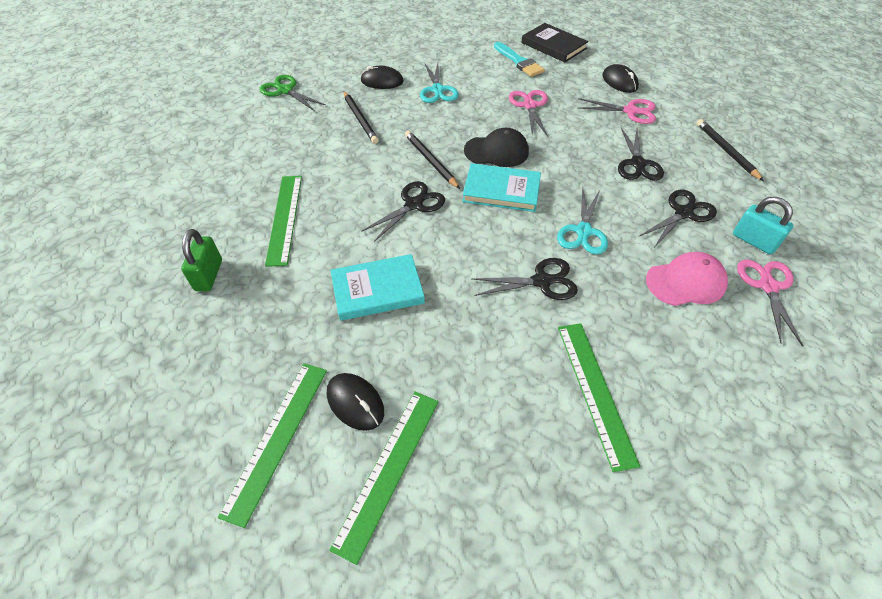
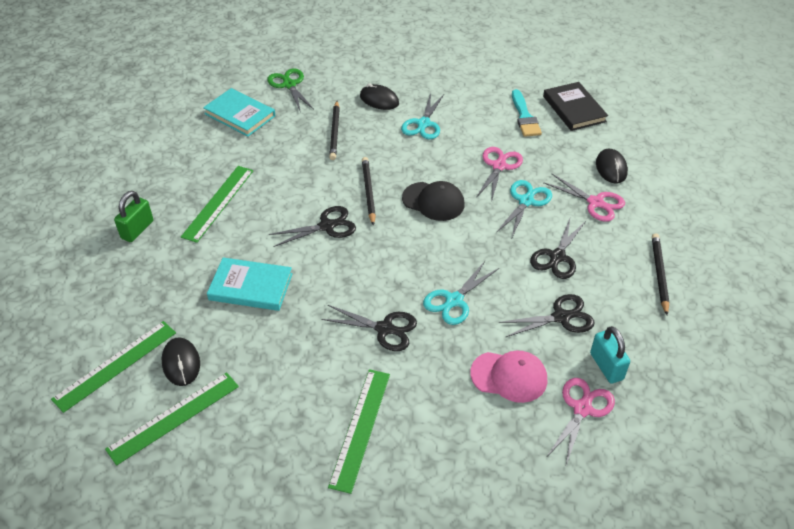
camera: 25 degrees right, 5 degrees down
(501, 190) = (410, 239): turquoise book -> turquoise book (240, 115)
(575, 127) = (526, 201): none -> turquoise scissors

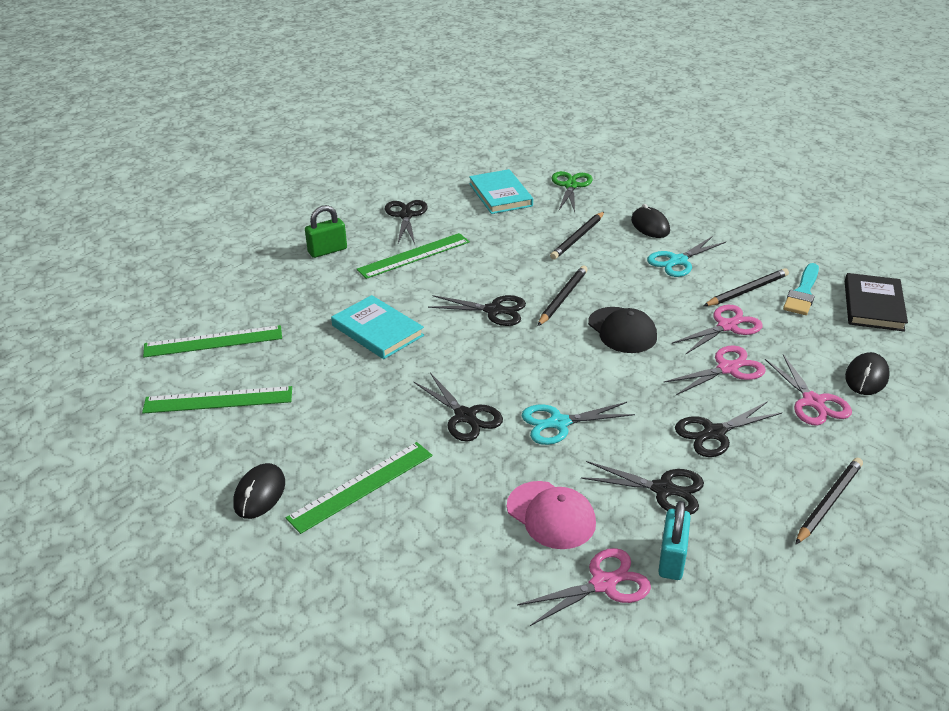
camera: 35 degrees right, 10 degrees down
(176, 166) = (406, 215): none -> black scissors
(181, 363) = (263, 363): black mouse -> black mouse (260, 494)
(488, 130) = (747, 291): none -> black pencil
(526, 201) = (727, 368): turquoise scissors -> pink scissors

